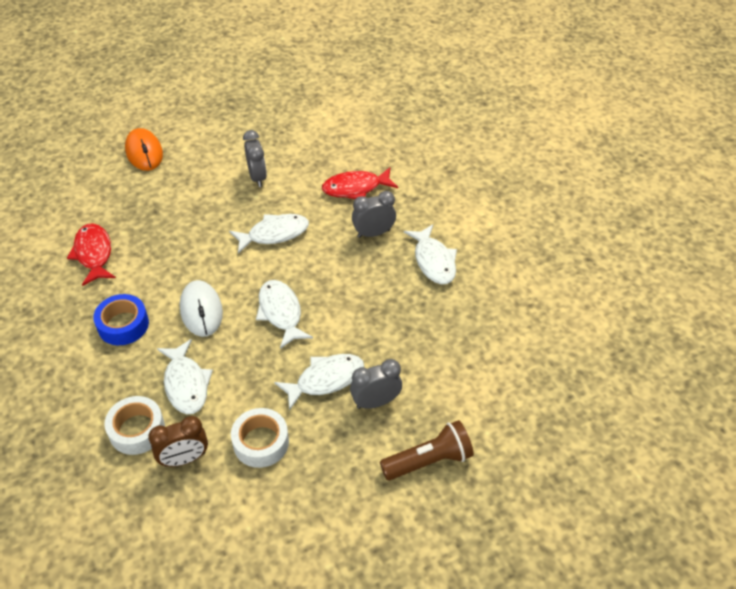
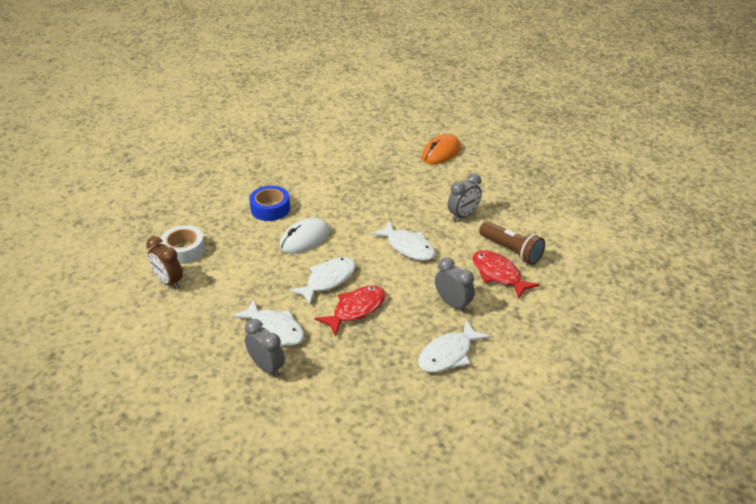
camera: 65 degrees right, 10 degrees down
(93, 254) = (325, 171): red fish -> red fish (356, 309)
(186, 384) = (234, 257): white fish -> none
(261, 442) = (198, 314): white tape -> none
(429, 461) = (221, 422): brown flashlight -> brown flashlight (511, 250)

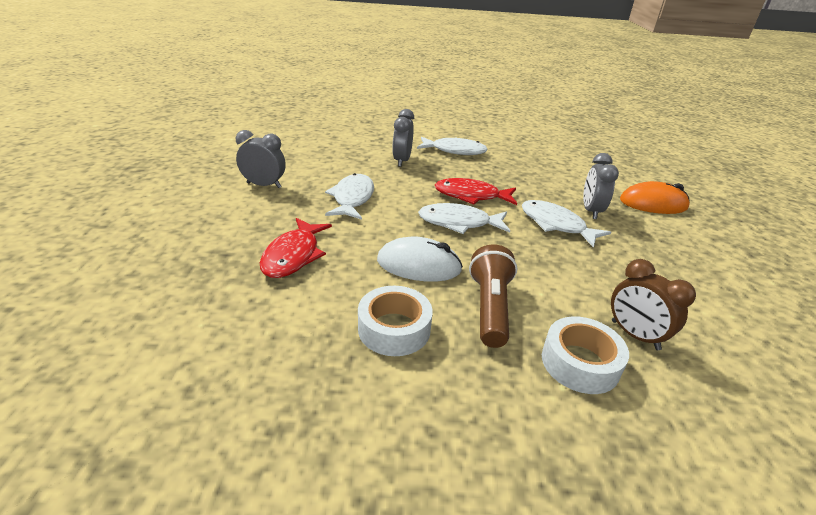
camera: 130 degrees left, 5 degrees down
(169, 281) = (634, 335): brown clock -> brown clock turned 135 degrees clockwise
(270, 208) = (394, 329): blue tape -> white tape
(274, 329) = (556, 225): white fish -> white fish turned 45 degrees counterclockwise
(441, 153) = (112, 235): orange mouse -> orange mouse (653, 204)
(498, 274) = (341, 152): red fish -> red fish (293, 255)
(511, 250) = (300, 154): brown flashlight -> brown flashlight (490, 308)

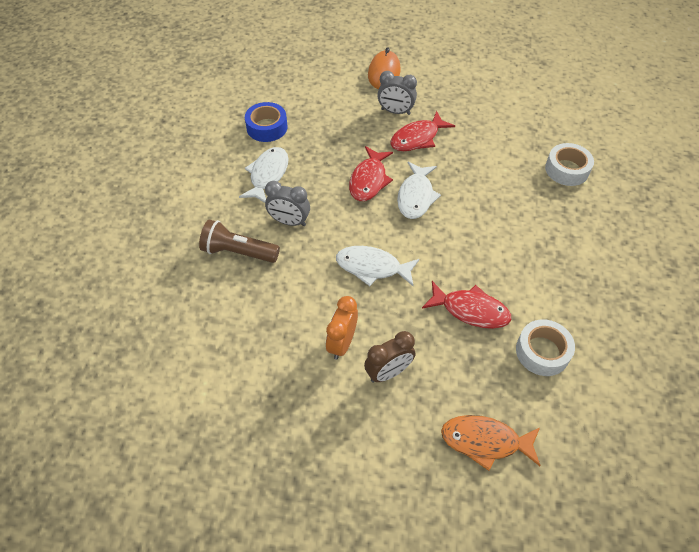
camera: 80 degrees left, 20 degrees up
(120, 260) = (485, 441): none -> orange fish
(264, 185) = (342, 343): grey clock -> orange clock
(394, 329) = (550, 251): white tape -> white tape (542, 352)
(419, 265) = (478, 230): white mouse -> none
(490, 308) = (523, 199): brown flashlight -> brown flashlight (238, 252)
(515, 148) = (267, 127): none -> blue tape
(556, 225) = (417, 138): white fish -> red fish
(634, 335) = (540, 139): brown clock -> brown clock (388, 372)

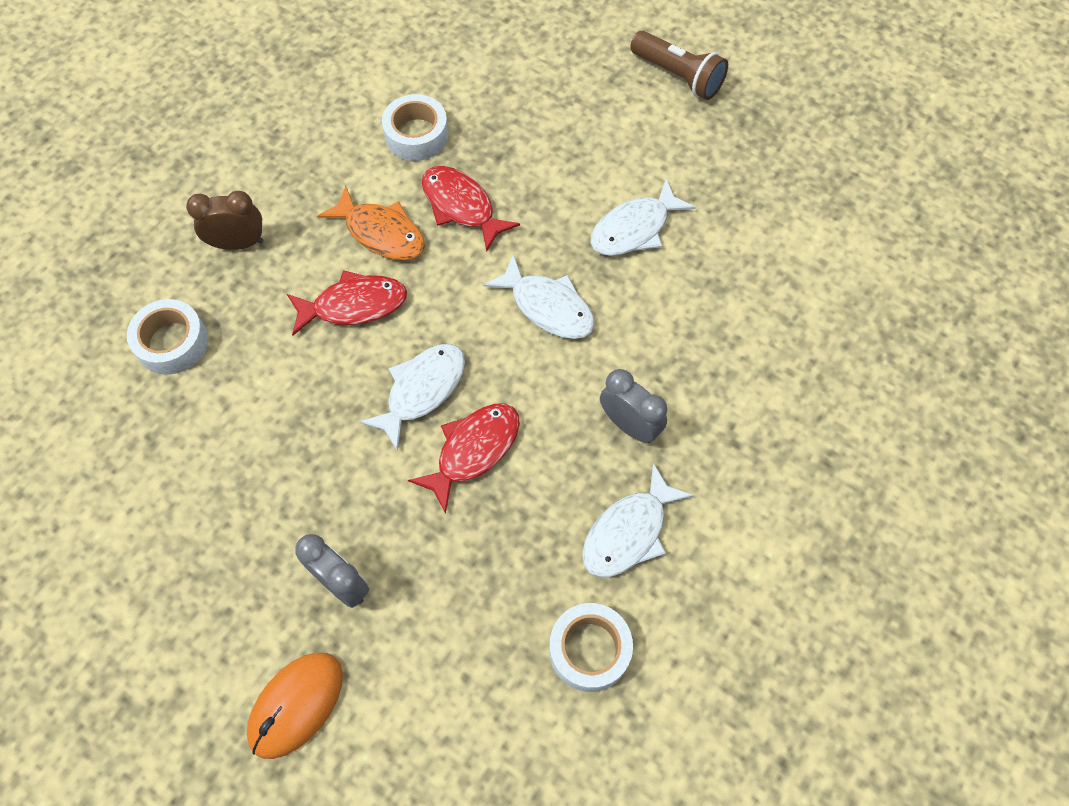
camera: 155 degrees left, 10 degrees up
(238, 252) = (721, 404): brown flashlight -> brown flashlight (678, 76)
(267, 127) = (589, 650): blue tape -> white tape
(342, 343) = (634, 228): orange clock -> white fish
(388, 372) = (598, 179): brown clock -> brown clock (238, 243)
(417, 138) = (345, 503): red fish -> red fish (354, 305)
(485, 441) = (537, 84): orange fish -> orange fish (381, 233)

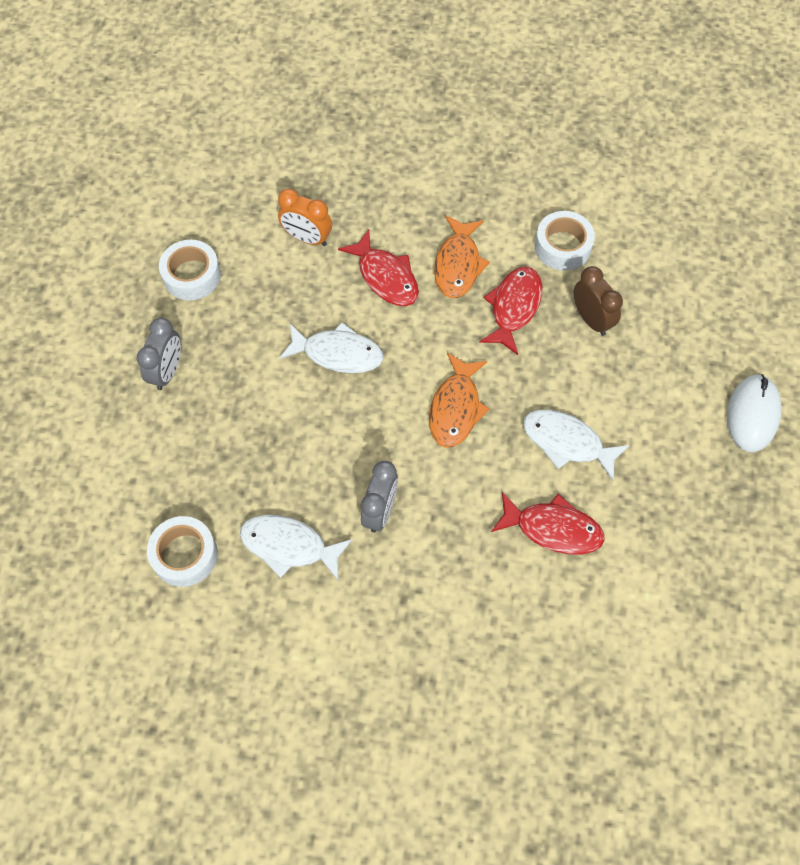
camera: 65 degrees right, 0 degrees up
(172, 343) = (297, 183): white tape -> white tape (192, 275)
(238, 243) = (397, 180): brown clock -> brown clock (591, 319)
(254, 362) = (307, 238): none -> orange clock
(296, 705) = (74, 384): orange mouse -> none
(473, 450) = (305, 409): red fish -> red fish (553, 528)
(547, 306) = (456, 408): white fish -> orange fish
(678, 76) = (752, 414): brown flashlight -> white mouse

